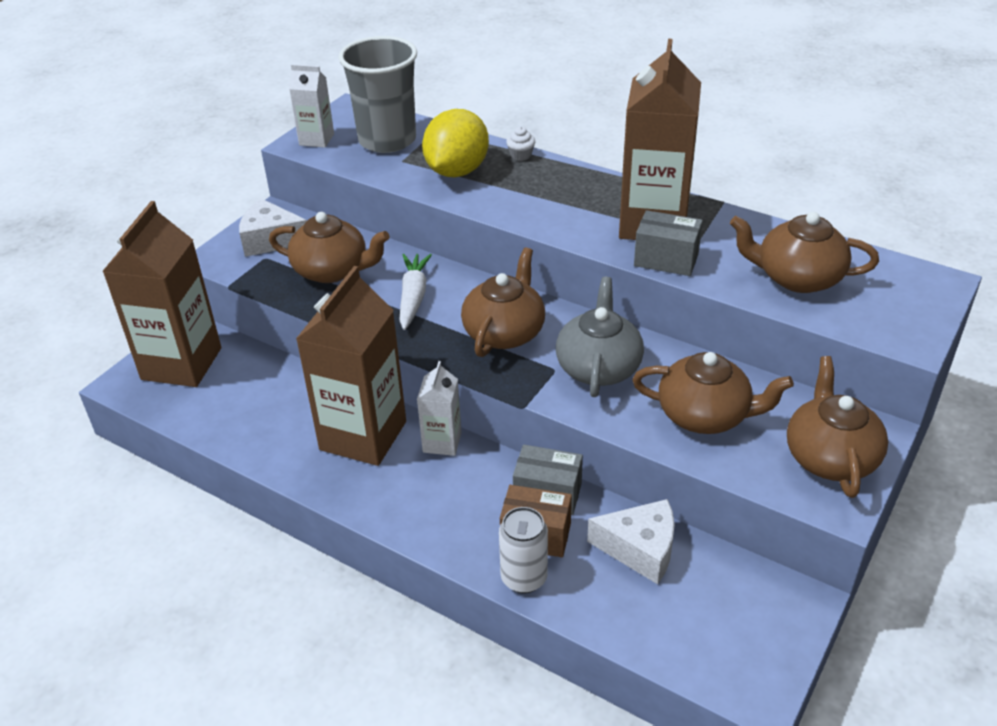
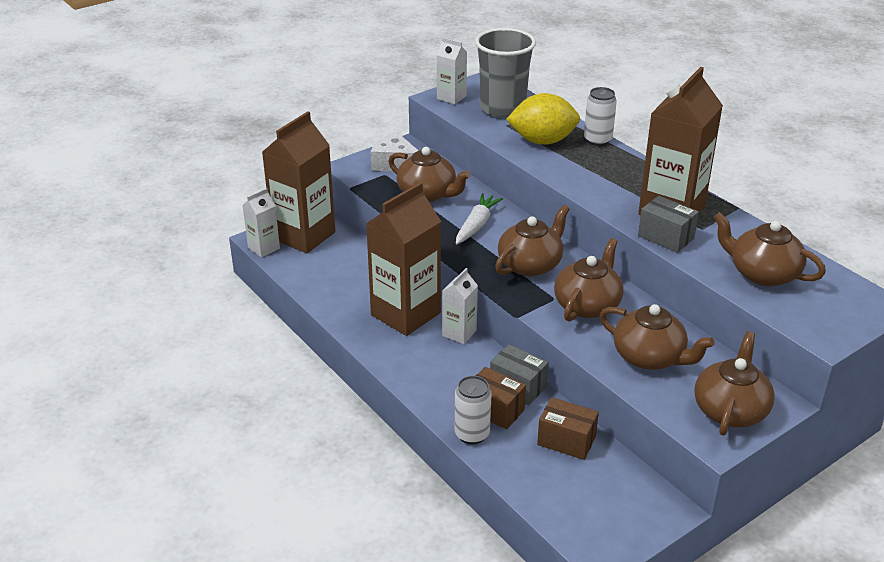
camera: 20 degrees right, 5 degrees down
(134, 395) = (264, 248): none -> white carton
(457, 171) = (542, 141): yellow lemon -> yellow lemon turned 45 degrees clockwise
(521, 155) = (597, 140): white cupcake -> white can
(598, 367) = (587, 305): grey teapot -> brown teapot
(640, 549) = (566, 441): white cheese -> brown box

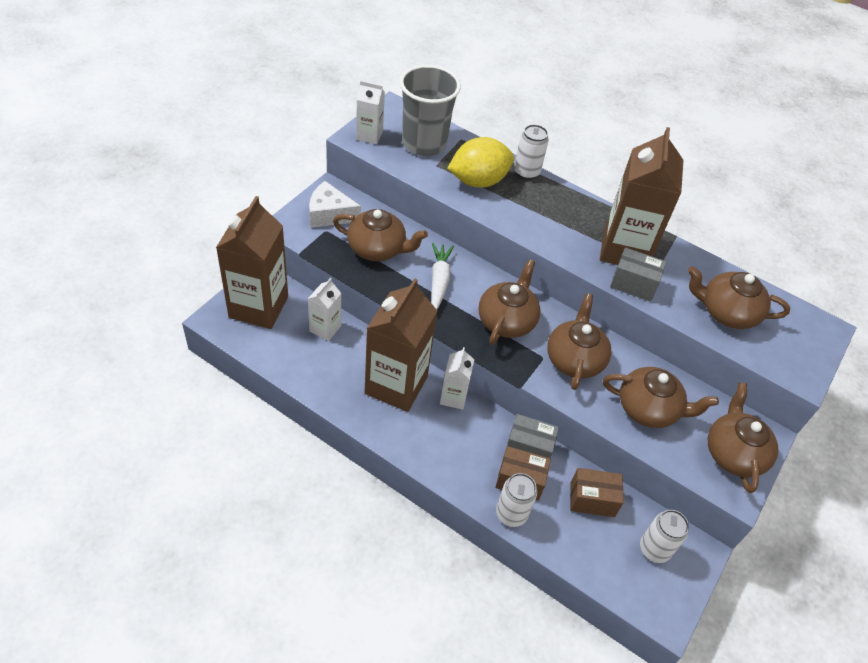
camera: 25 degrees left, 15 degrees up
(264, 248) = (225, 331): white carton -> white carton (325, 328)
(616, 495) = (654, 549): none -> white can

